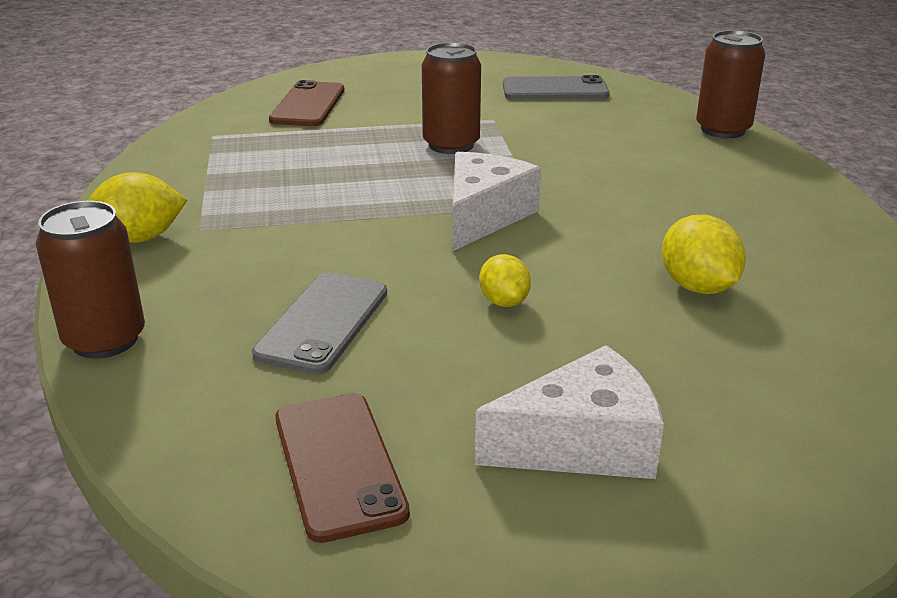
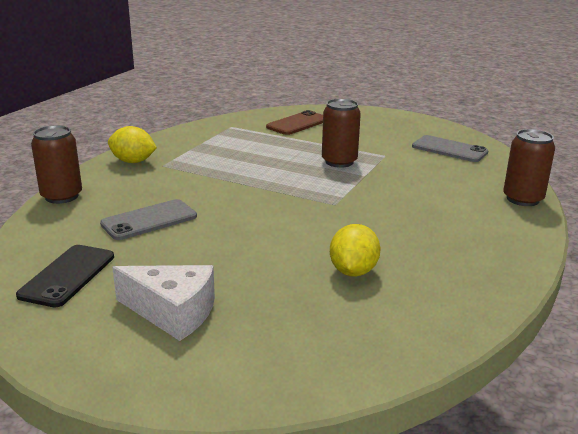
camera: 35 degrees right, 5 degrees down
(338, 464) = (67, 276): brown phone -> black phone
(484, 216) = (298, 200): white cheese -> none
(504, 301) = (241, 241): yellow lemon -> none

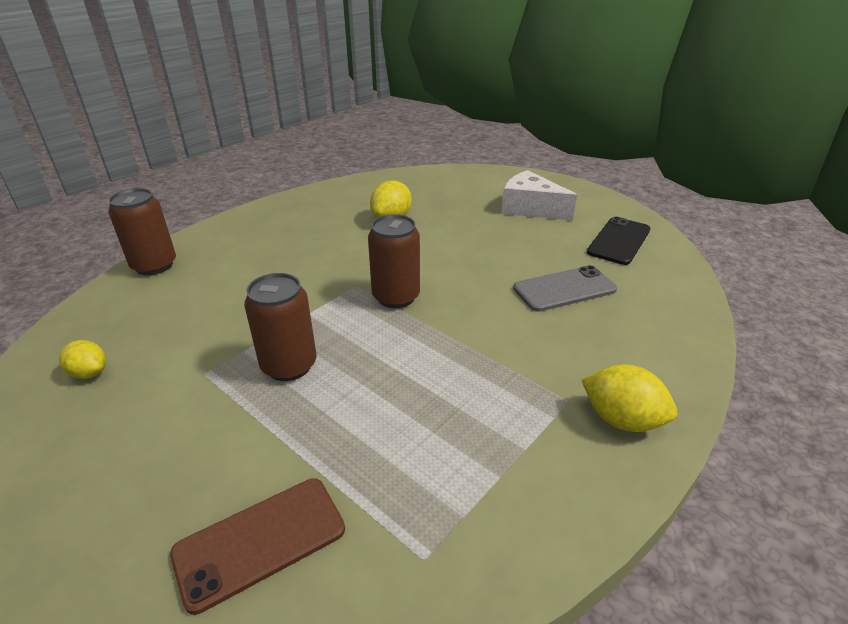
camera: 165 degrees left, 10 degrees up
(61, 196) = (690, 343): brown can -> brown can (396, 297)
(449, 149) = (89, 373): grey phone -> yellow lemon

